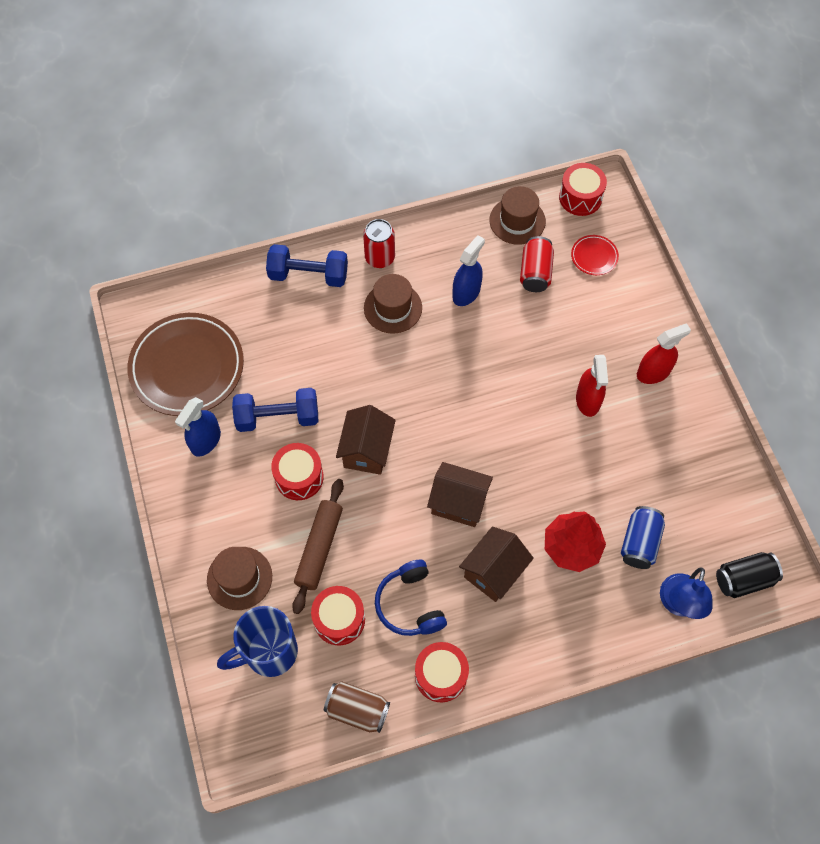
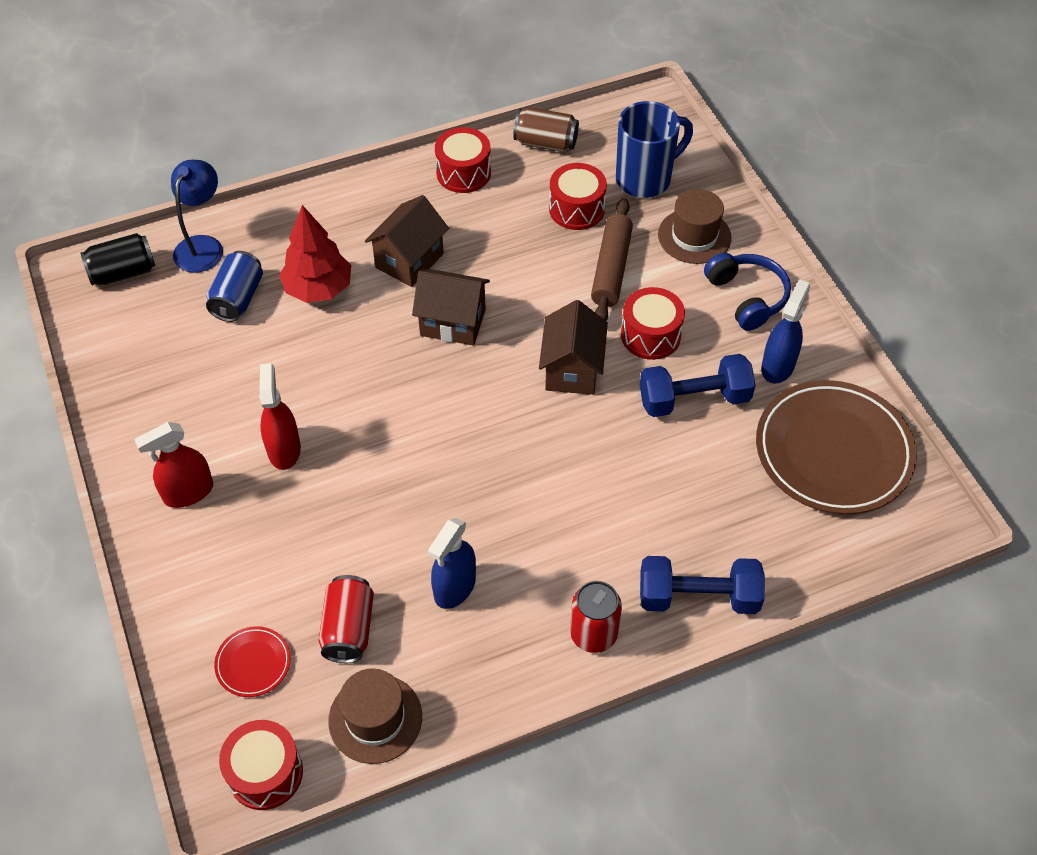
camera: 175 degrees right, 10 degrees down
(393, 308) = (562, 556): brown hat -> none
(410, 604) = (501, 226): blue headphones -> blue headphones (747, 297)

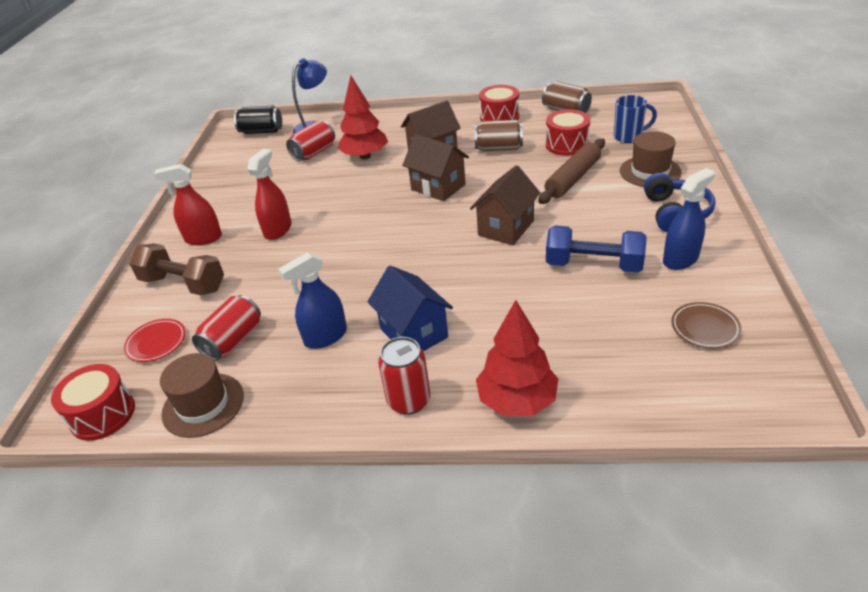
camera: 30 degrees right, 15 degrees down
(219, 571) = (183, 284): none -> brown dumbbell
(238, 298) = (314, 153): blue can -> red can
(493, 234) = (499, 148): none -> brown can
(550, 550) = (414, 333): none -> blue house
(645, 179) = (629, 137): blue mug -> blue mug, size x0.64
(650, 335) = (580, 220): red drum -> none
(698, 597) = (517, 401): blue dumbbell -> red tree
(833, 451) = (705, 328): brown plate -> brown plate, size x0.43

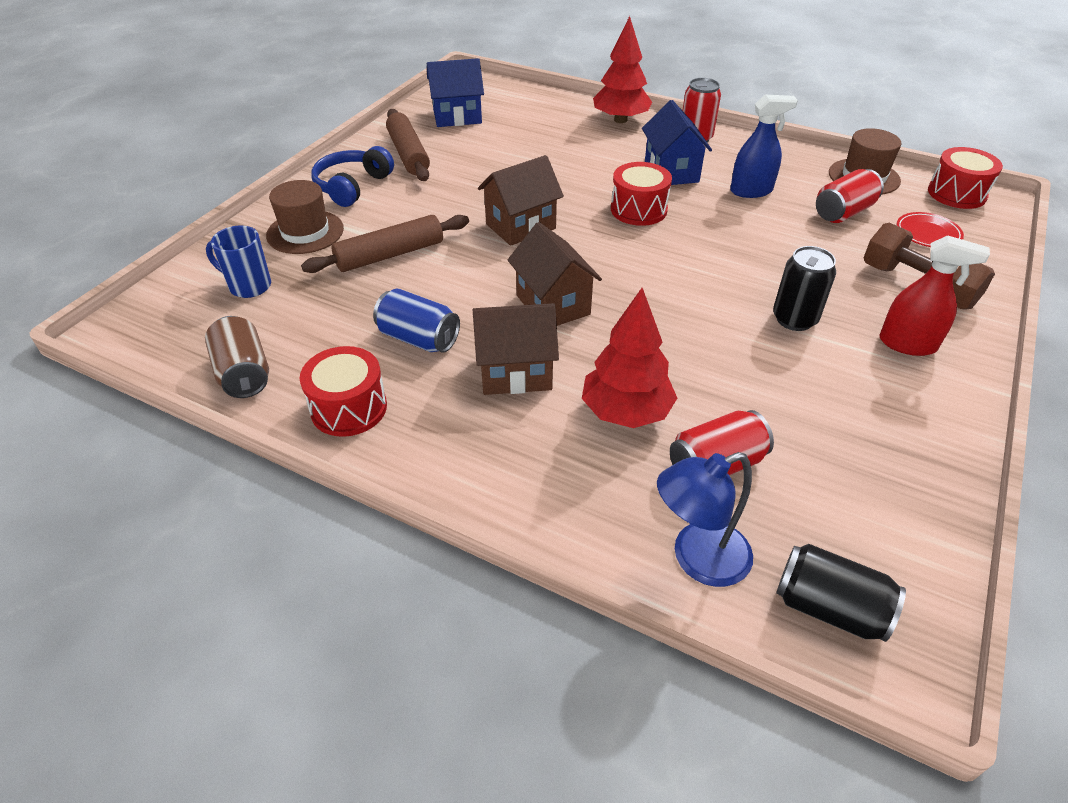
camera: 160 degrees left, 5 degrees up
(278, 230) = (794, 319): red spray bottle -> black can
(499, 148) = (418, 338): brown can -> blue can
(567, 145) = (331, 306): red drum -> red drum (638, 209)
(593, 265) = (479, 171): blue dumbbell -> none
(680, 259) = (408, 154): blue spray bottle -> brown rolling pin
(705, 328) = (457, 117): brown plate -> blue house

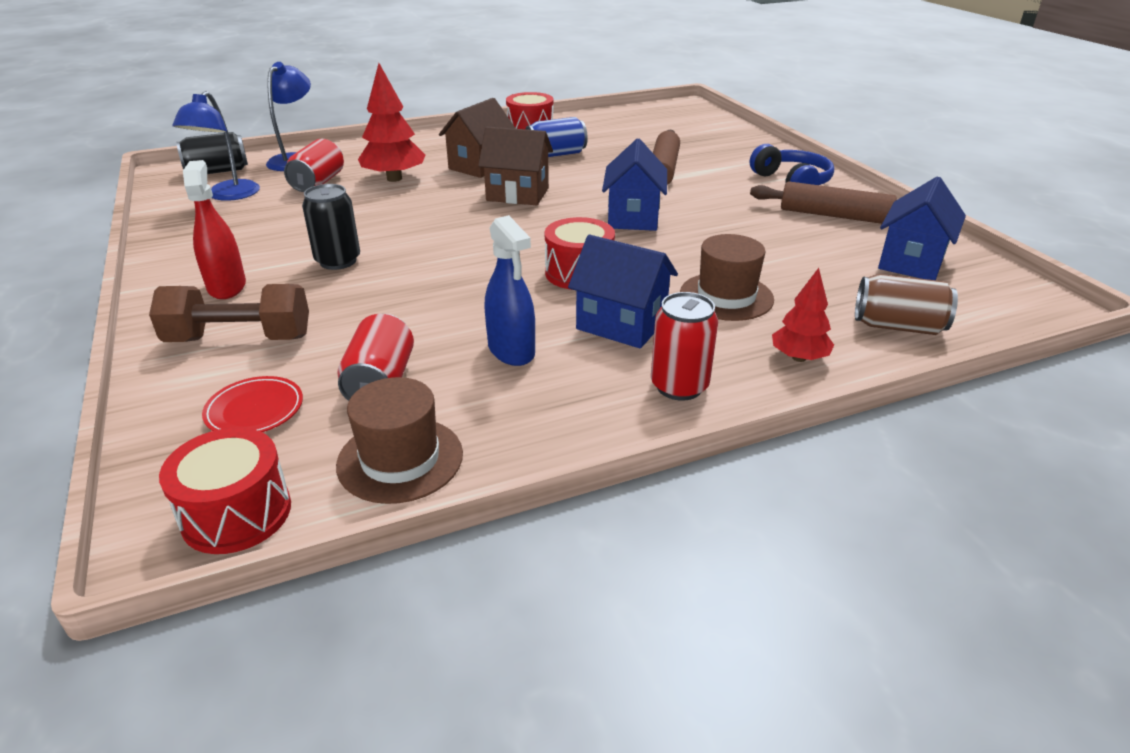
camera: 130 degrees right, 10 degrees down
(244, 373) = (599, 118): brown can -> brown can (898, 326)
(248, 286) = (686, 132): blue mug -> none
(305, 232) = (735, 155): brown hat -> brown hat (726, 296)
(520, 226) = (633, 217): brown house -> blue house
(620, 120) = (799, 358): red tree -> red tree, size x0.61
(751, 191) = (511, 351): blue spray bottle -> blue spray bottle turned 60 degrees counterclockwise
(843, 513) = (228, 195): none -> blue lamp
(907, 344) = (227, 287): red spray bottle -> red spray bottle turned 105 degrees clockwise

